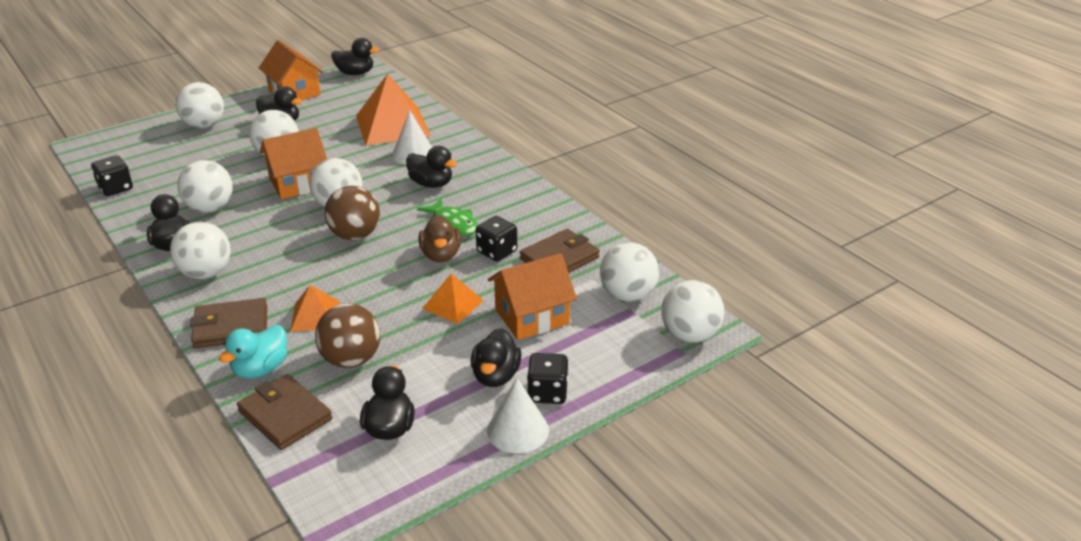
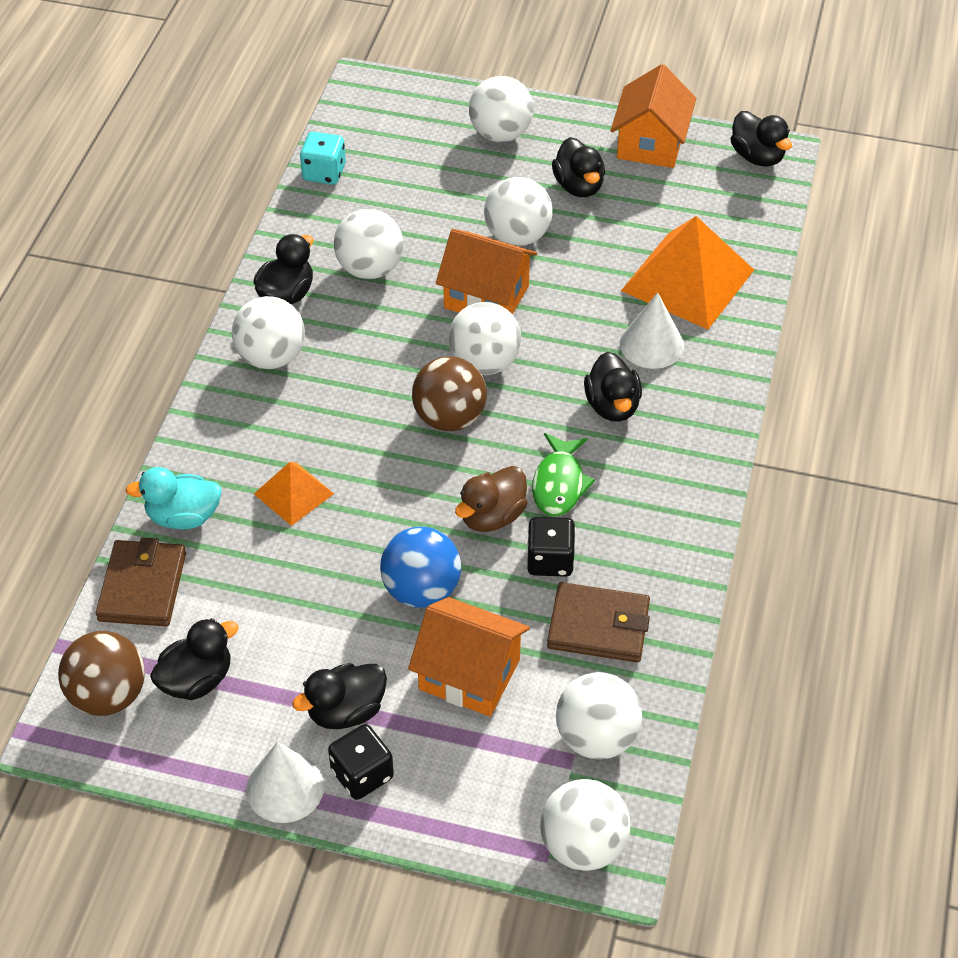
camera: 50 degrees right, 15 degrees up
(115, 188) = (324, 173): black dice -> turquoise dice
(231, 327) = (217, 444): brown wallet -> none
(351, 359) = (259, 574): brown ball -> brown ball (108, 695)
(453, 304) = (421, 590): orange pyramid -> blue ball

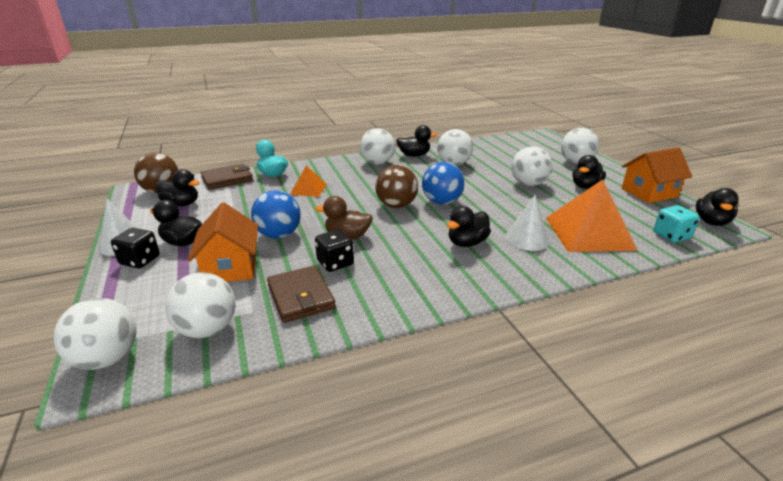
camera: 55 degrees right, 20 degrees down
(324, 173) = (486, 142): turquoise dice -> turquoise dice (671, 236)
(484, 363) = (441, 202): white ball -> blue ball
(486, 297) = (481, 189): orange house -> none
(559, 484) = (392, 247): green fish -> none

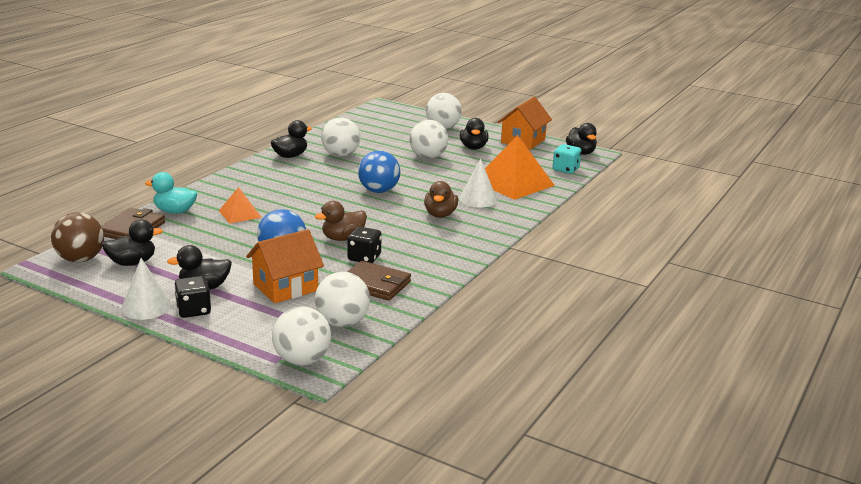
camera: 40 degrees left, 5 degrees down
(230, 267) = (285, 287): orange house -> orange house turned 75 degrees counterclockwise
(377, 163) = (266, 172): white ball -> none
(396, 205) = (345, 204): brown ball -> none
(467, 243) = (440, 214): black duck -> brown duck

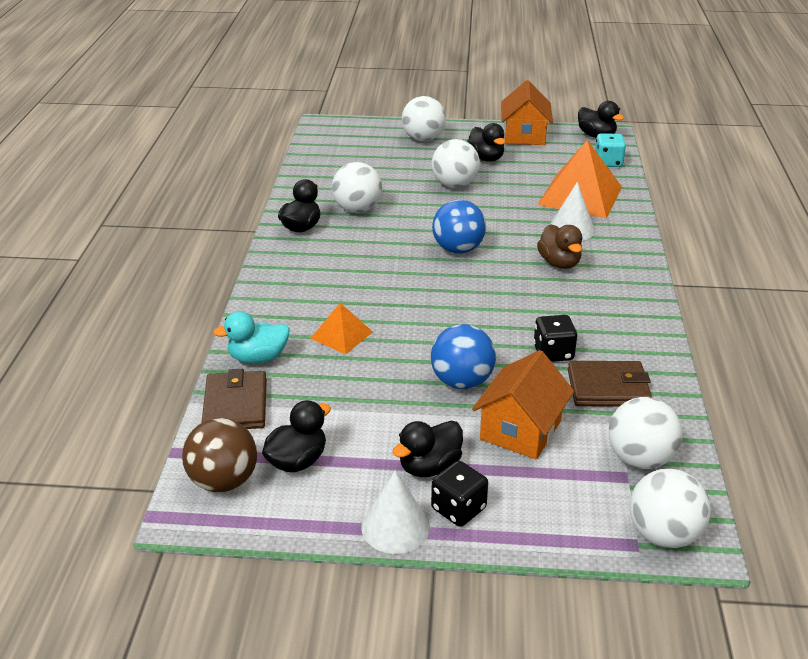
camera: 25 degrees left, 10 degrees up
(343, 238) = (498, 332): brown duck -> none

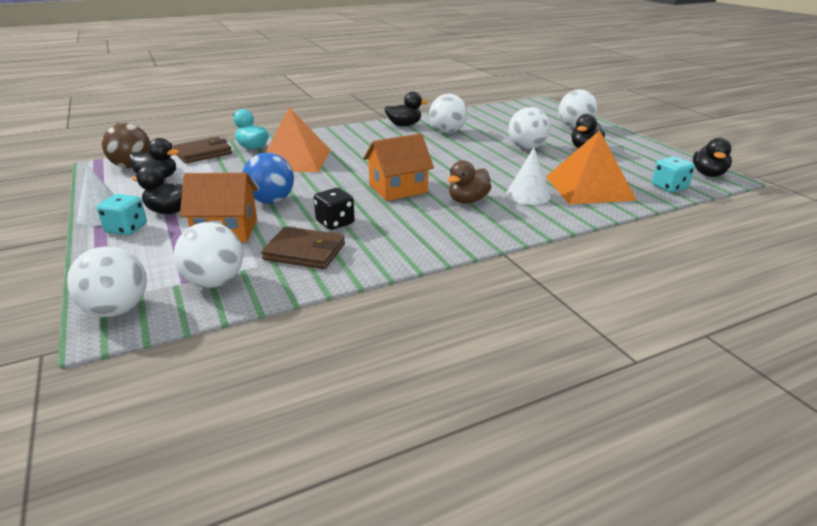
camera: 60 degrees right, 5 degrees down
(341, 335) = (295, 159): orange pyramid -> orange pyramid, size x1.90
(458, 249) = (438, 166): blue ball -> none
(458, 509) = (126, 229): black dice -> turquoise dice
(524, 135) = (648, 151): orange house -> orange house (398, 189)
(608, 388) = (304, 252): brown wallet -> brown wallet turned 45 degrees counterclockwise

